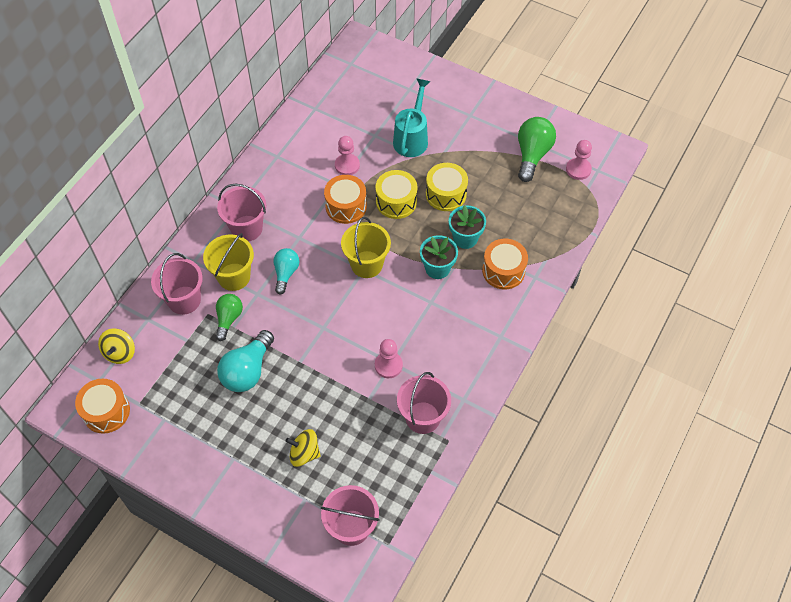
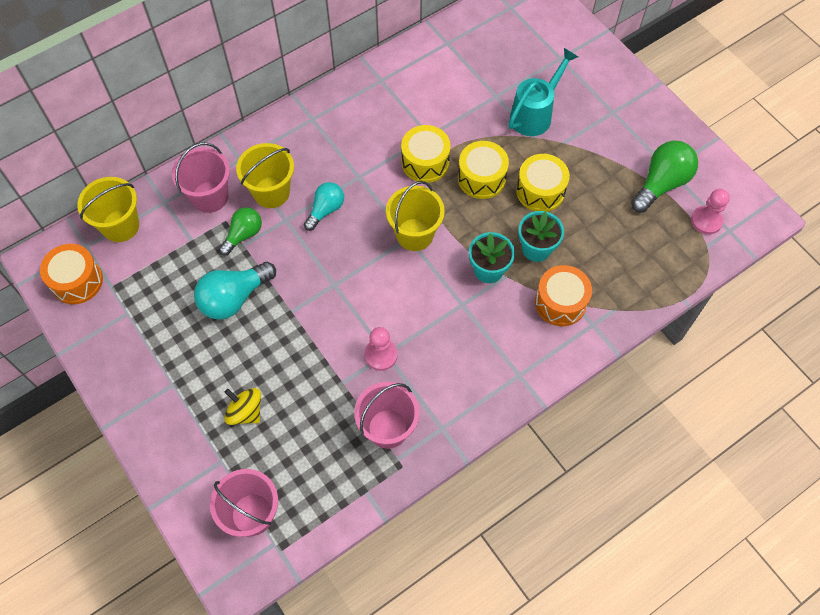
camera: 25 degrees right, 5 degrees up
(120, 353) = (120, 226): yellow spinning top -> yellow bucket
(246, 228) = (310, 146): pink bucket -> none
(346, 206) = (425, 162): orange drum -> yellow drum
(347, 165) = (449, 118): pink pawn -> none

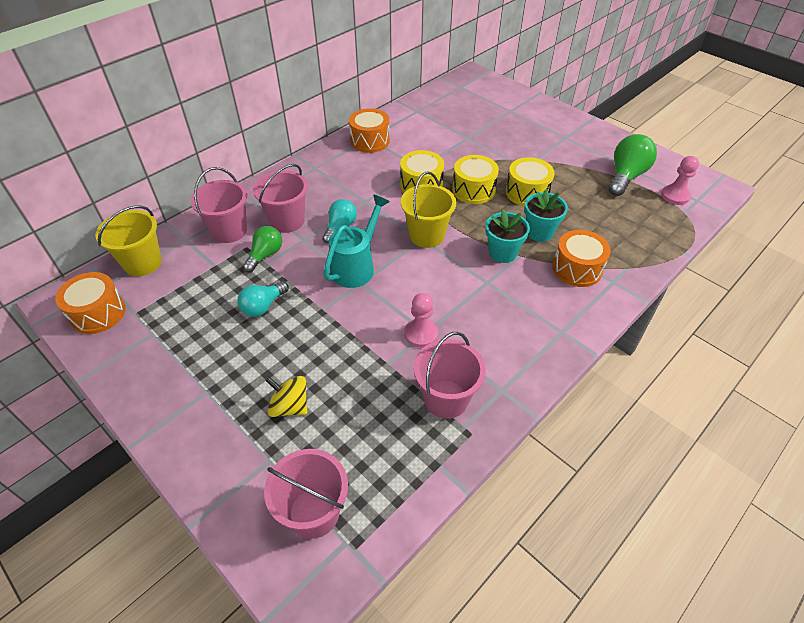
camera: 10 degrees left, 15 degrees down
(234, 298) = (263, 306): turquoise light bulb -> turquoise light bulb, size x0.64
(271, 192) = (287, 221): yellow bucket -> pink bucket
(381, 85) = (370, 141): none -> orange drum
(535, 114) = (503, 145): turquoise watering can -> turquoise watering can (356, 267)

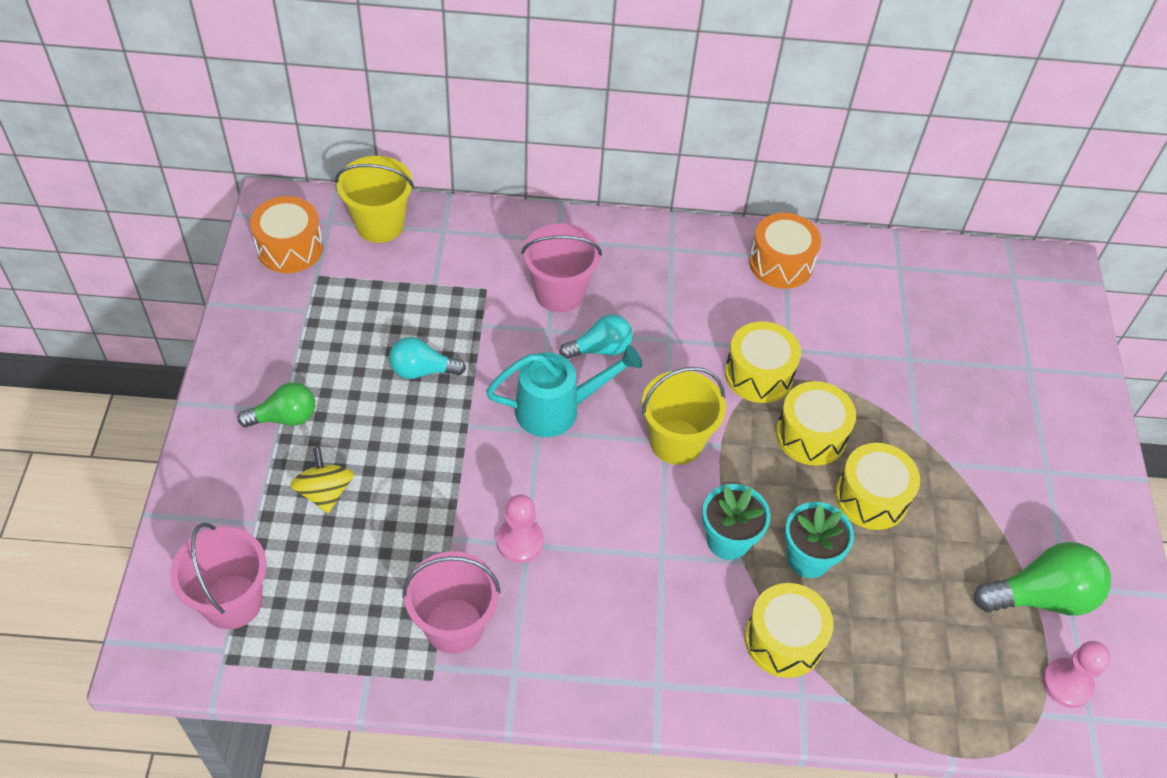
camera: 45 degrees right, 5 degrees up
(229, 231) = (492, 255): pink bucket -> none
(265, 255) = (491, 315): green light bulb -> green light bulb (285, 417)
(577, 269) = (783, 640): orange drum -> yellow drum

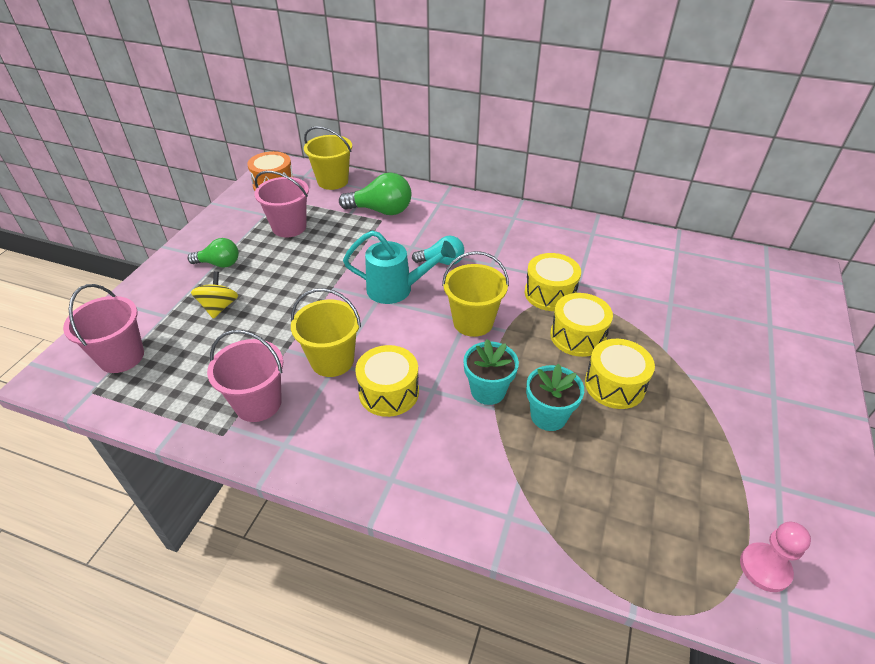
camera: 20 degrees right, 10 degrees down
(422, 370) = (318, 254): turquoise light bulb -> none
(520, 541) = (332, 360): pink pawn -> yellow bucket
(559, 293) = (428, 229): pink bucket -> pink bucket (289, 227)
(781, 263) = (588, 236): orange drum -> none
(783, 640) = (507, 470): yellow drum -> yellow drum (389, 392)
(1041, 596) = (751, 488): green light bulb -> green light bulb (381, 211)

